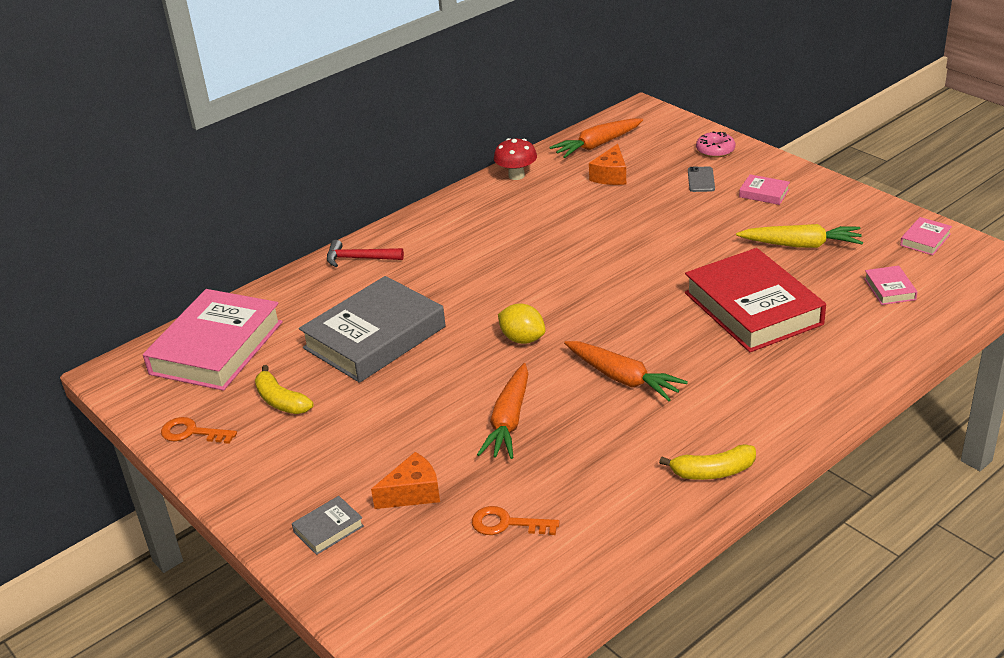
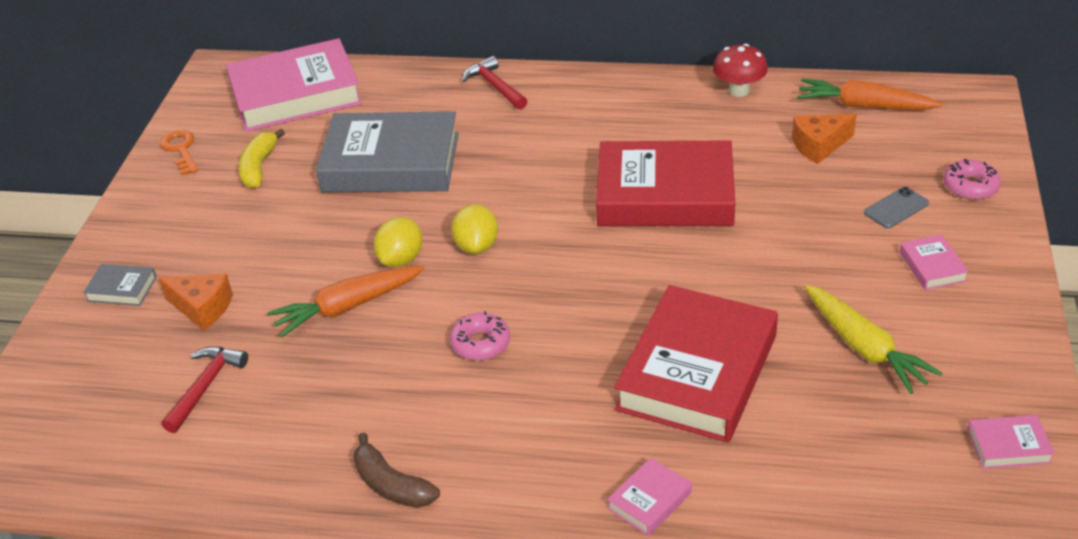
camera: 50 degrees right, 5 degrees up
(490, 376) = (401, 259): none -> yellow lemon
(506, 524) = (205, 387): orange key -> red hammer
(577, 246) = (665, 194): none -> red book
(622, 378) = (480, 343): orange carrot -> pink donut
(712, 472) = (391, 485): yellow banana -> brown banana
(889, 289) = (863, 464): pink book -> pink book (649, 501)

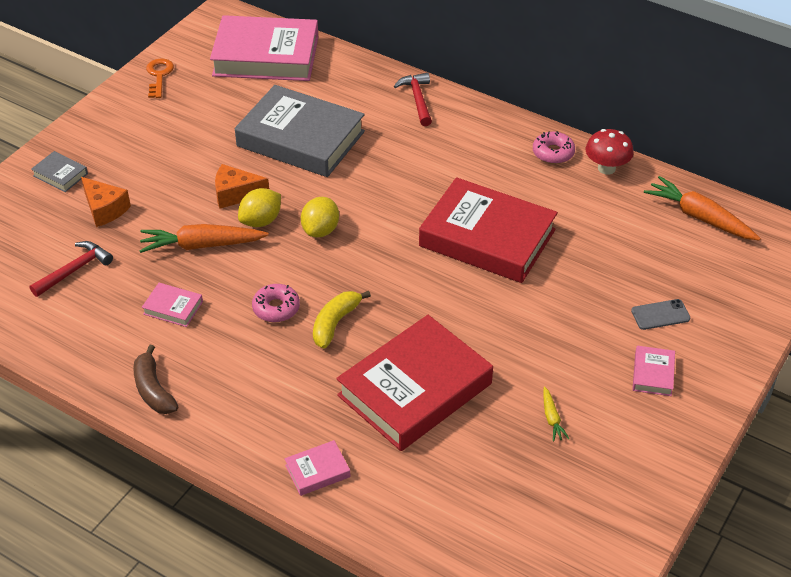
camera: 20 degrees right, 5 degrees up
(259, 167) = (205, 109): yellow banana -> yellow banana (335, 323)
(819, 146) = (637, 239): orange cheese -> orange cheese (236, 194)
(864, 347) = (552, 418): yellow carrot -> yellow carrot, size x0.48
(970, 186) = (735, 318): pink donut -> pink donut (553, 153)
(1008, 446) = (604, 536): pink book -> pink book (173, 308)

